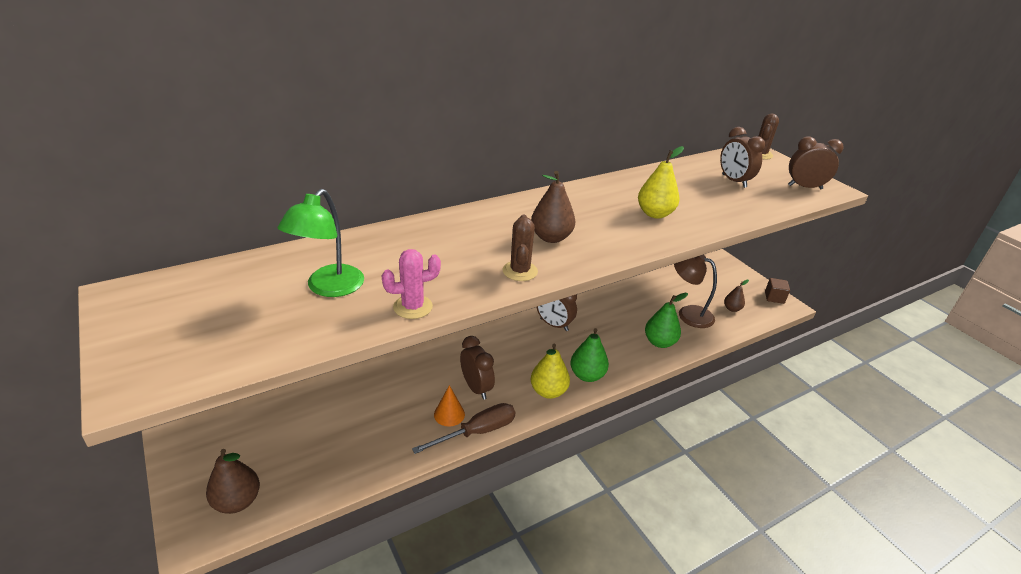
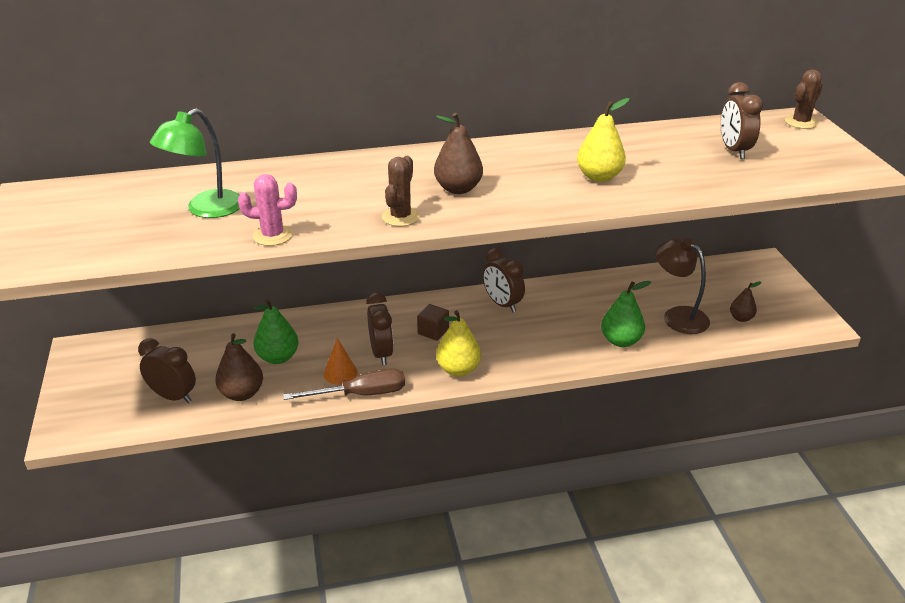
camera: 20 degrees right, 0 degrees up
(237, 501) = (110, 411): brown pear -> brown pear (242, 393)
(587, 375) = (511, 361): green pear -> green pear (278, 357)
(774, 297) = (810, 313): brown cube -> brown cube (433, 331)
(805, 187) = (827, 165): brown clock -> brown clock (173, 396)

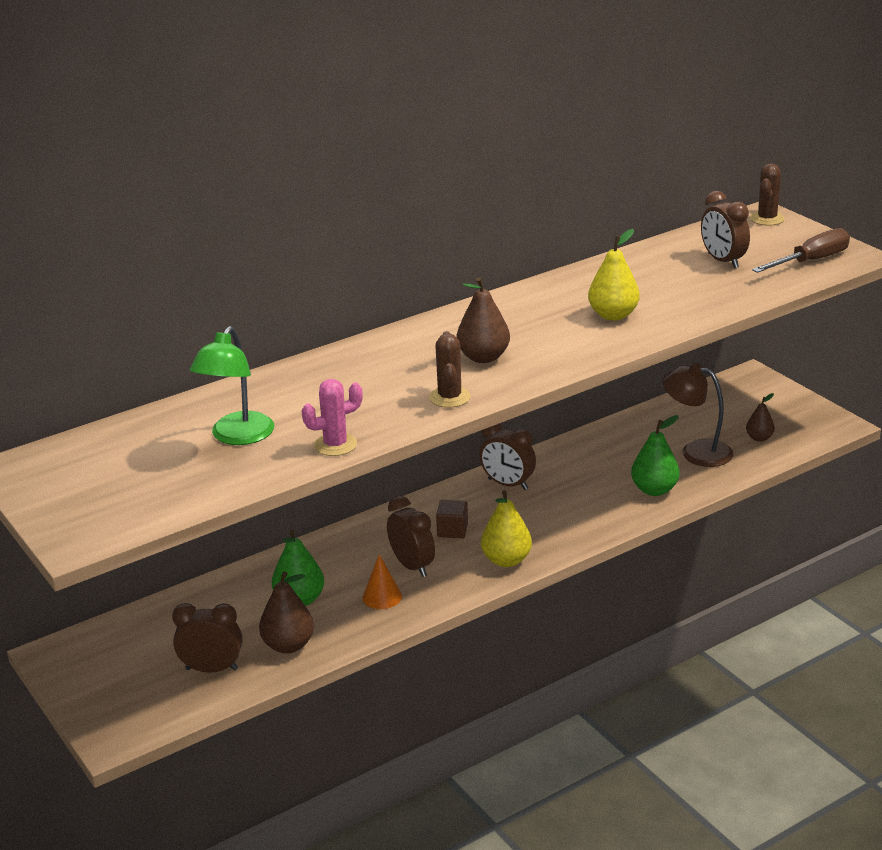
camera: 20 degrees left, 5 degrees down
(361, 394) = (420, 611): brown screwdriver -> brown screwdriver (811, 261)

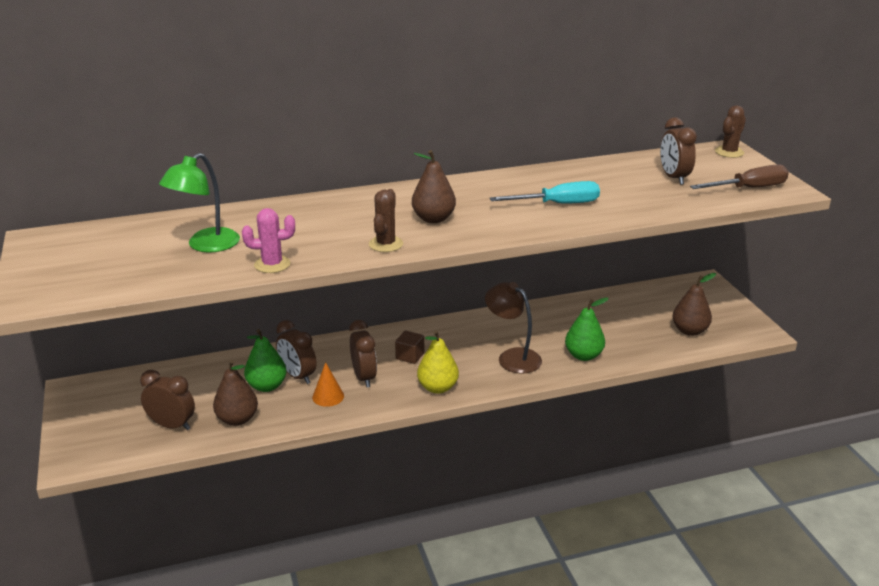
camera: 15 degrees right, 0 degrees up
(507, 484) = (471, 329): brown clock -> brown clock (298, 376)
(613, 315) = (558, 204): yellow pear -> turquoise screwdriver
(696, 451) = (633, 331): brown lamp -> brown lamp (512, 357)
(759, 438) = (689, 331): brown pear -> brown pear, size x1.62

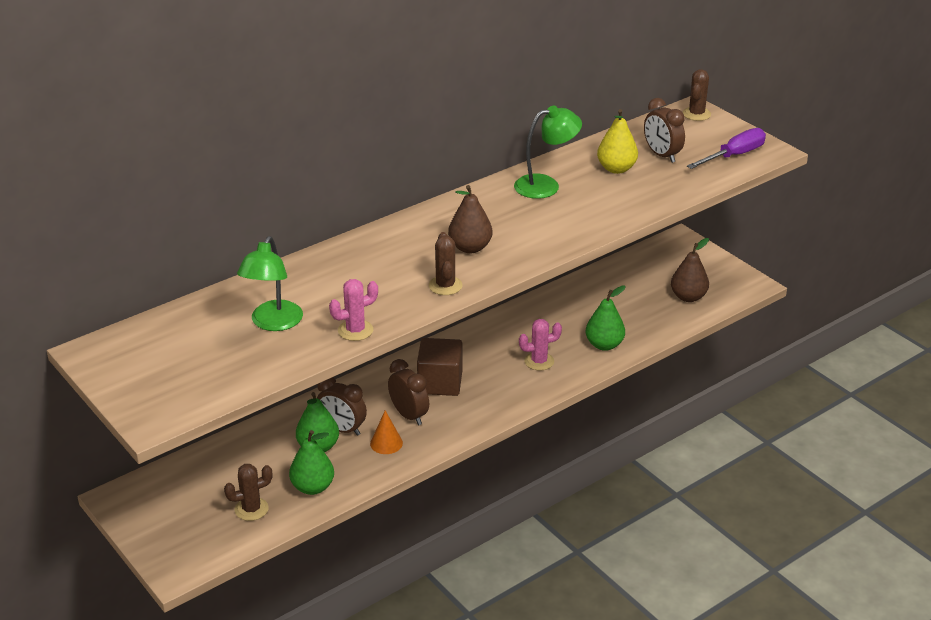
camera: 20 degrees left, 5 degrees up
(172, 425) = (251, 509): brown clock -> brown cactus
(237, 419) = (312, 487): brown pear -> green pear
(410, 356) = (440, 383): brown cube -> brown cube, size x1.79
(437, 388) = (486, 409): yellow pear -> yellow pear (616, 169)
(512, 357) = (539, 361): brown lamp -> pink cactus
(543, 183) = (546, 185): none -> green lamp
(558, 204) = (574, 207): turquoise screwdriver -> none
(749, 188) = (734, 156): brown screwdriver -> purple screwdriver

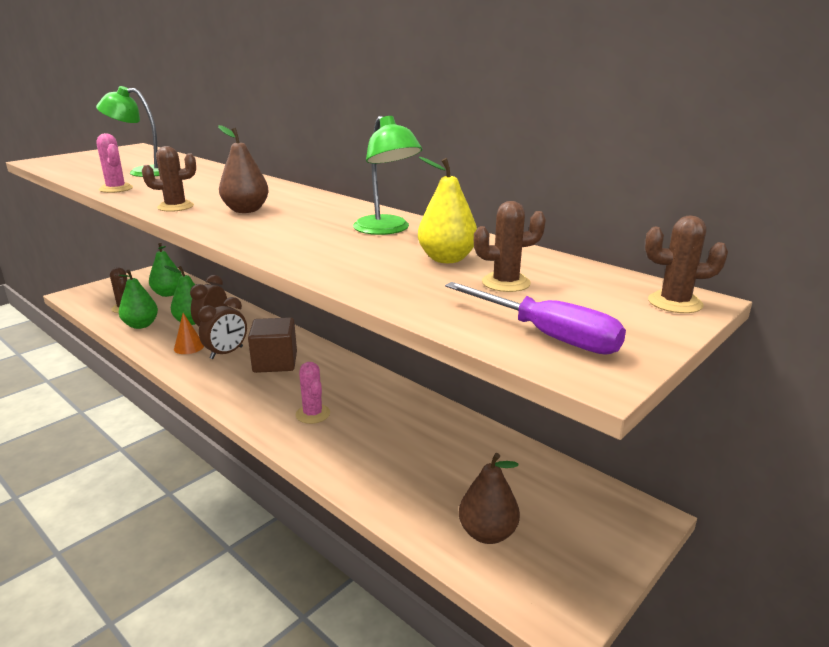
camera: 80 degrees right, 10 degrees down
(604, 345) = (350, 458): green pear -> green pear (168, 294)
(662, 155) = (506, 283): brown clock -> brown cactus

